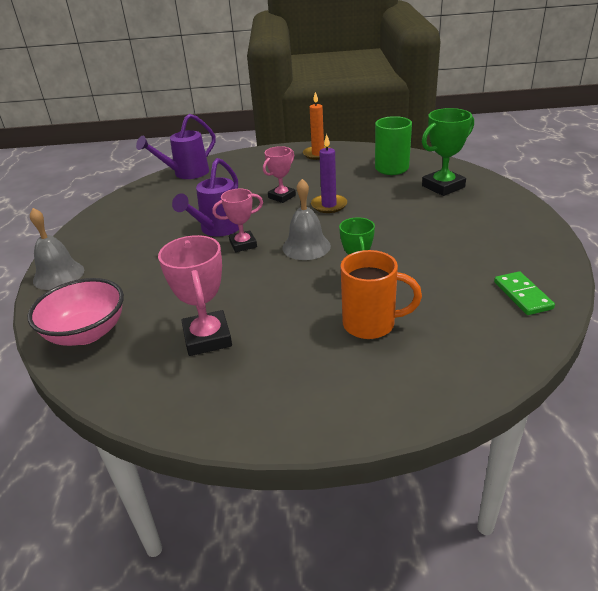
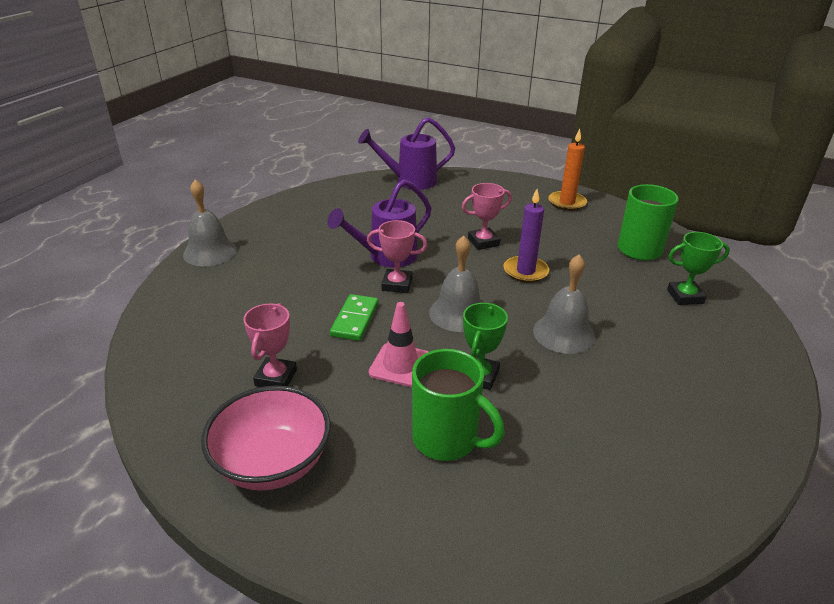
camera: 25 degrees right, 0 degrees up
(86, 333) = (182, 323): pink bowl -> pink bowl (272, 463)
(207, 338) = (276, 377): pink trophy -> pink trophy, size x0.66
(295, 293) = (400, 365): none -> pink traffic cone
(371, 324) = (447, 440): orange mug -> green mug
(388, 234) = (563, 333): none -> grey bell
(443, 186) = (685, 296): green trophy -> green trophy, size x0.66
(522, 295) = (662, 488): green domino -> green domino (354, 319)

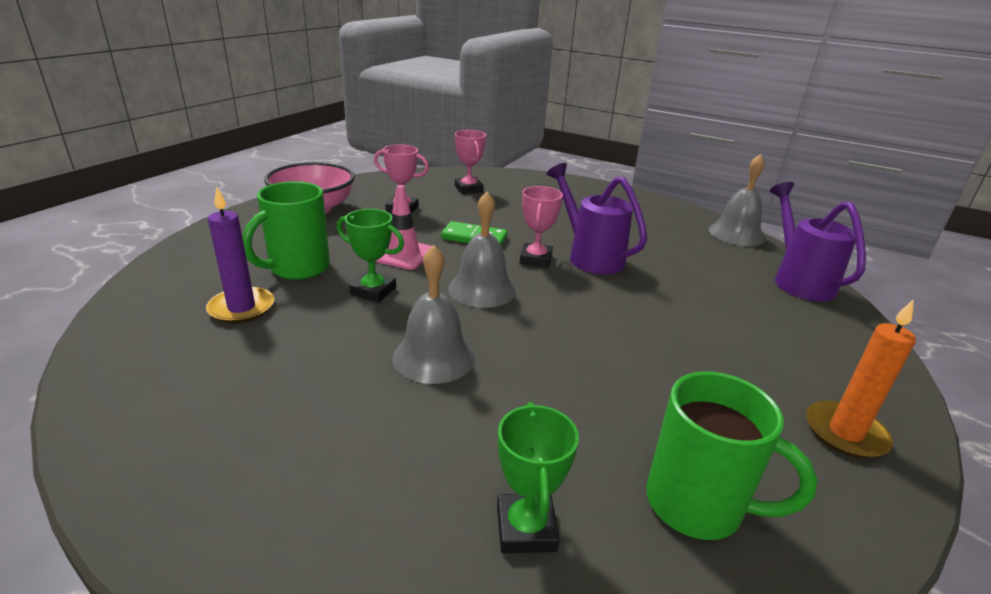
camera: 90 degrees right, 5 degrees down
(210, 252) = (577, 185): grey bell -> grey bell (736, 234)
(483, 242) = (649, 322): pink trophy -> pink trophy (468, 189)
(525, 271) = (579, 347): purple candle -> purple candle (241, 308)

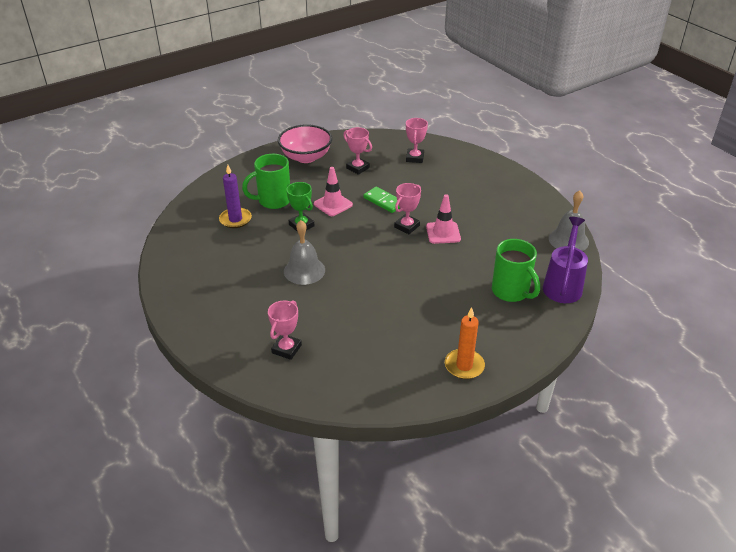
camera: 30 degrees right, 10 degrees up
(482, 289) = (358, 239): grey bell -> none
(526, 528) = (286, 349): green trophy -> pink trophy
(590, 256) = (443, 233): purple watering can -> pink traffic cone
(697, 505) = (359, 366): green mug -> green mug (511, 292)

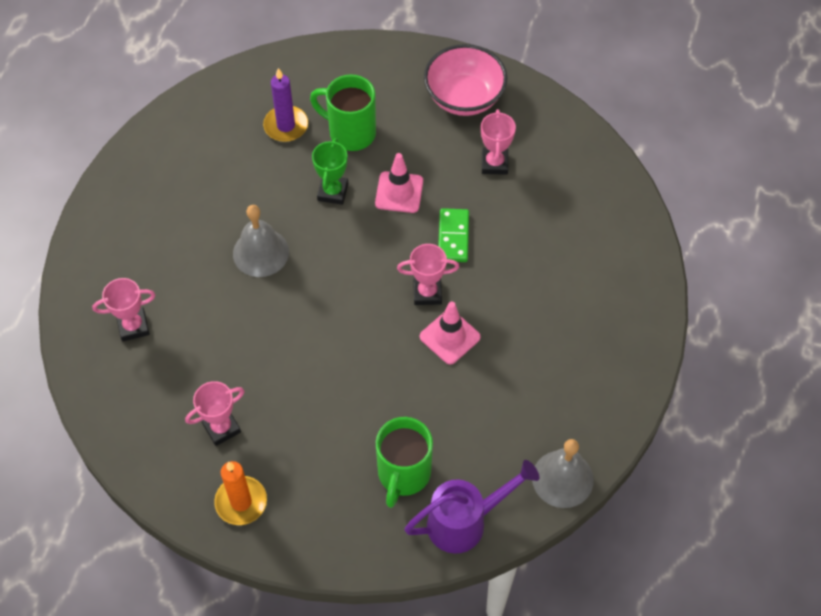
camera: 50 degrees right, 20 degrees up
(415, 158) = (577, 205): pink trophy -> pink trophy (221, 428)

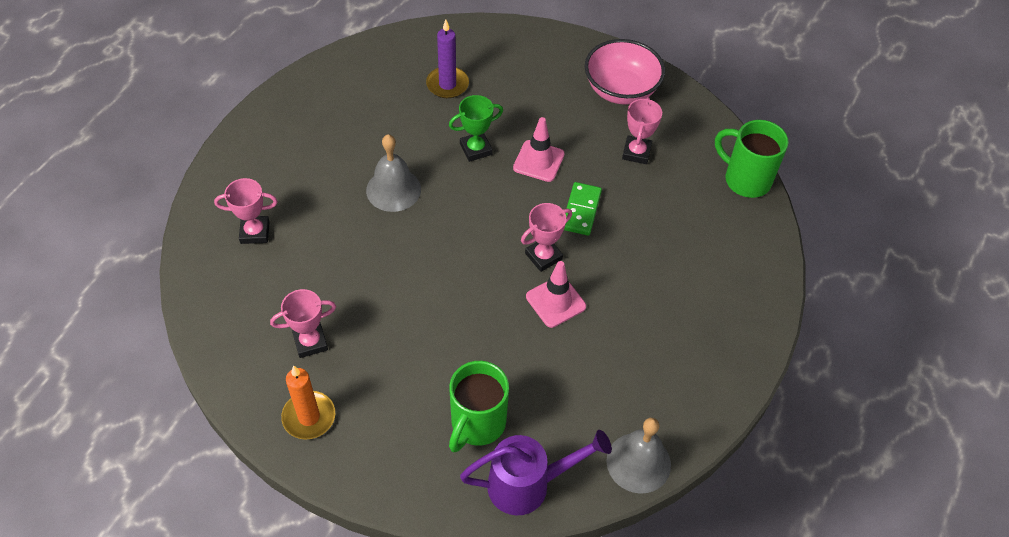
camera: 10 degrees right, 5 degrees down
(333, 192) = (476, 149): green trophy -> green trophy turned 45 degrees clockwise
(350, 132) = (506, 101): green mug -> green mug (745, 179)
(427, 293) = (543, 256): pink trophy -> pink trophy turned 45 degrees counterclockwise

